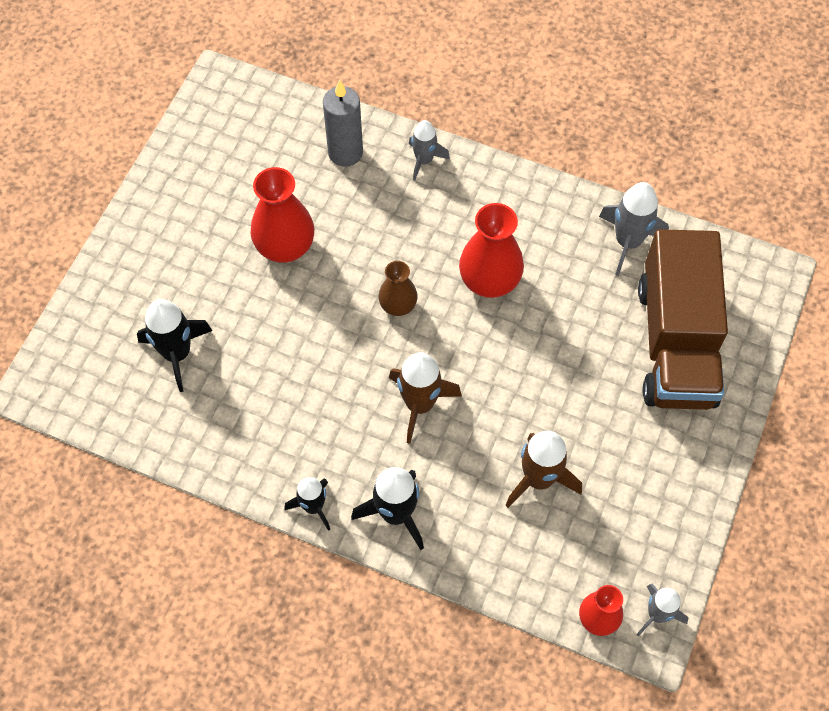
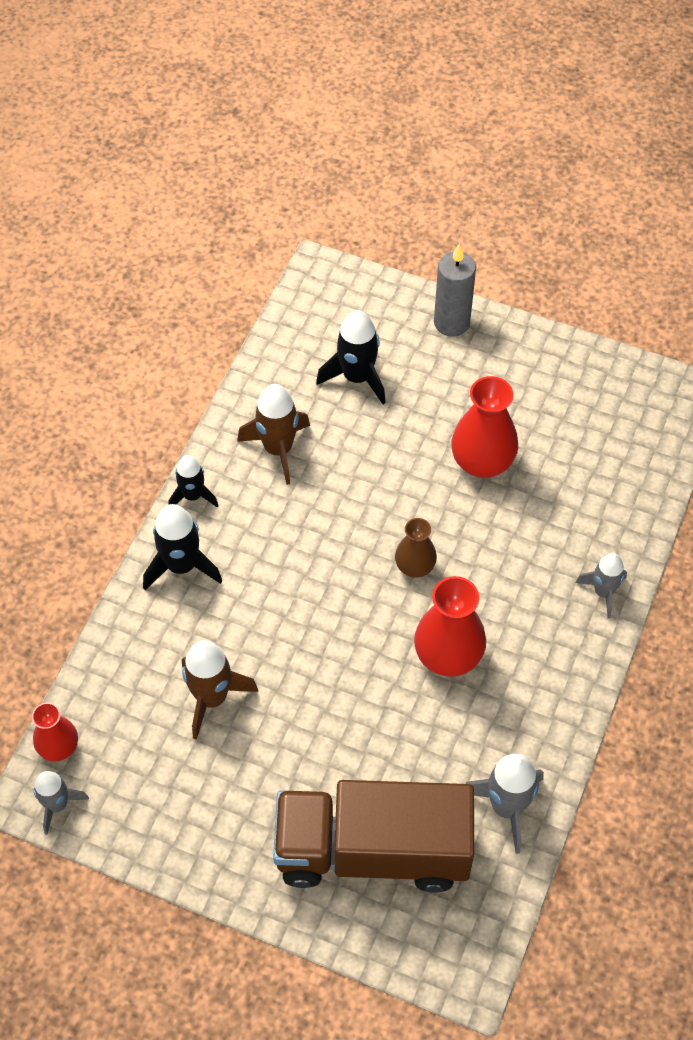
camera: 90 degrees right, 5 degrees down
(345, 152) = (606, 514): grey candle -> grey candle (451, 323)
(420, 404) = (299, 587): brown rocket -> brown rocket (278, 449)

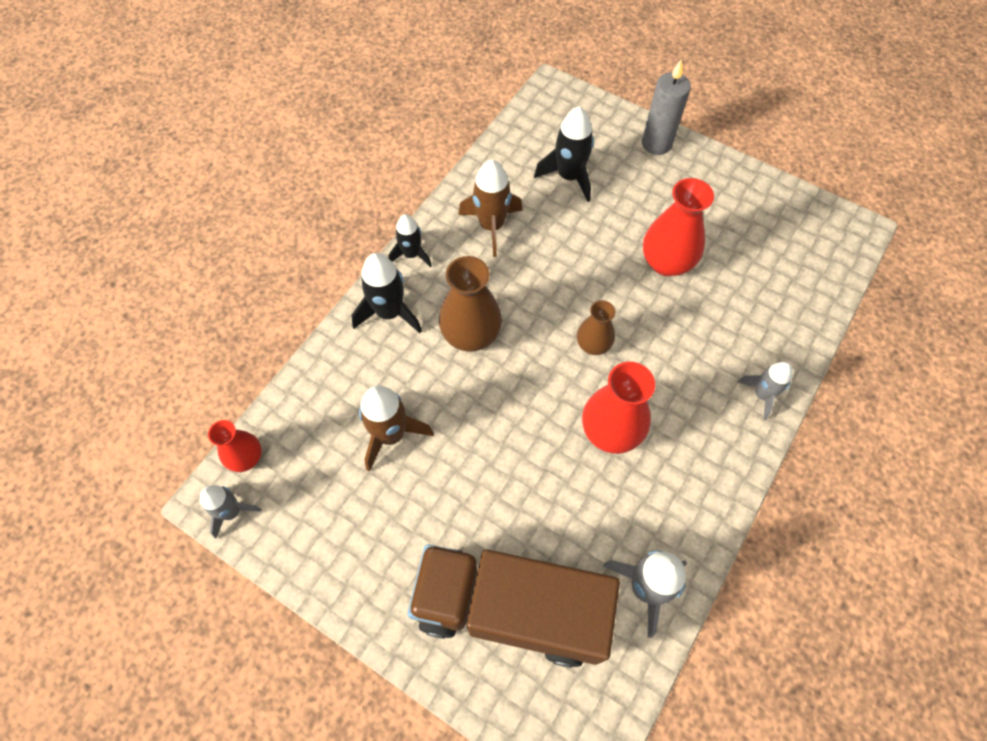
camera: 10 degrees right, 5 degrees up
(278, 577) = (471, 335): none -> brown vase

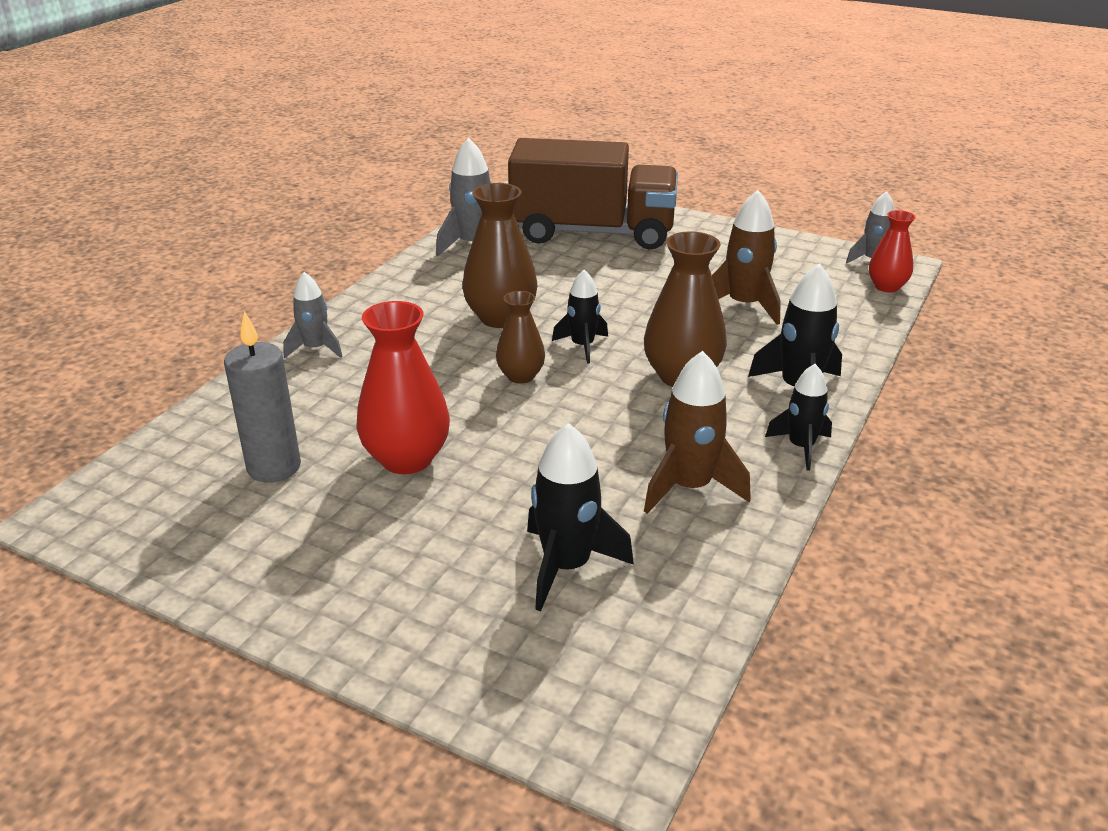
camera: 175 degrees right, 30 degrees down
(542, 381) = (582, 346): none -> black rocket
(611, 431) = (501, 318): red vase -> brown vase
(656, 143) = (387, 638): grey candle -> grey candle (274, 467)

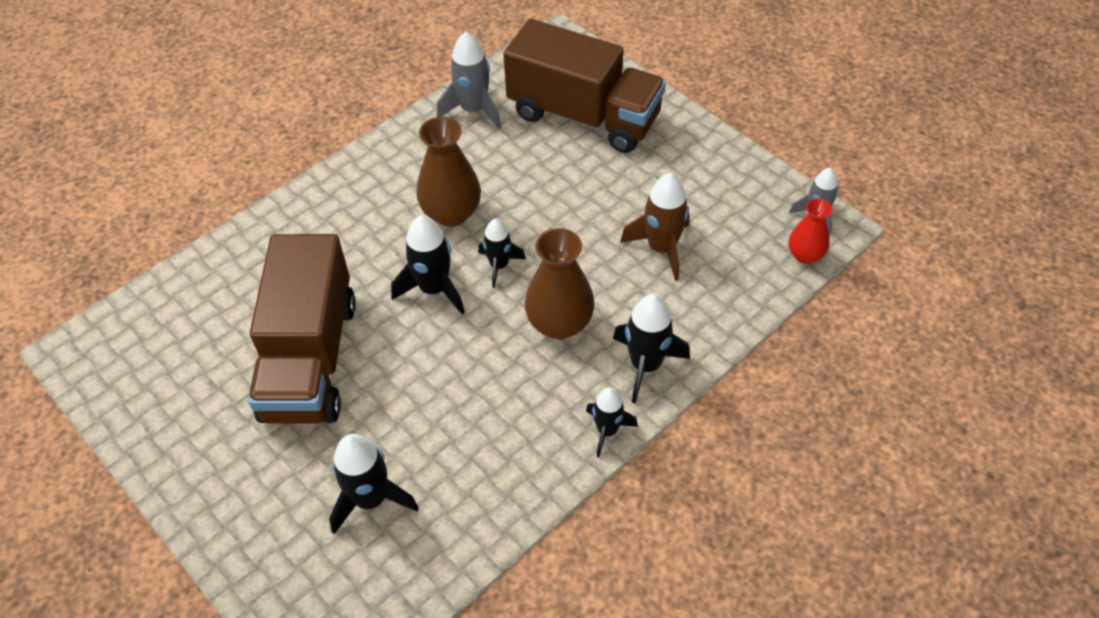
camera: 20 degrees right, 20 degrees up
(274, 467) = (217, 340): grey candle -> none
(315, 349) = (295, 215): grey rocket -> none
(407, 459) = (310, 358): red vase -> brown truck
(521, 376) = (434, 289): brown vase -> black rocket
(689, 487) = (497, 448): brown rocket -> none

